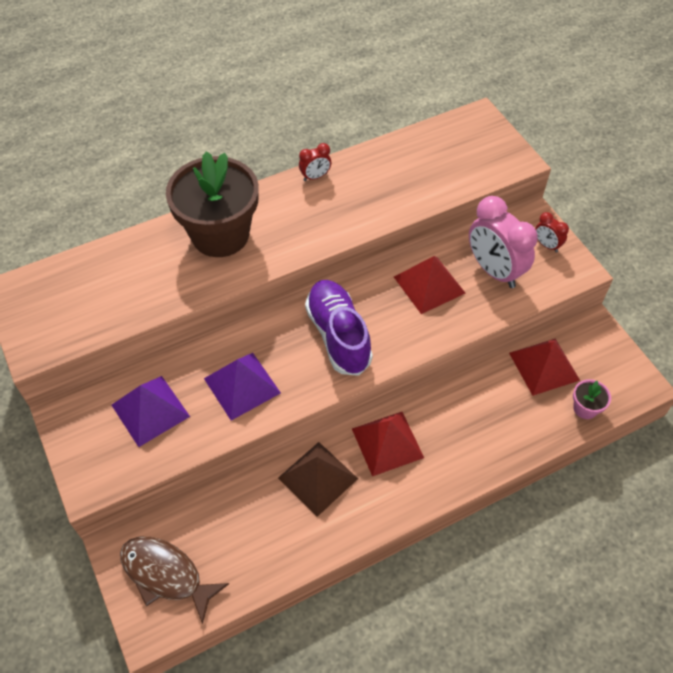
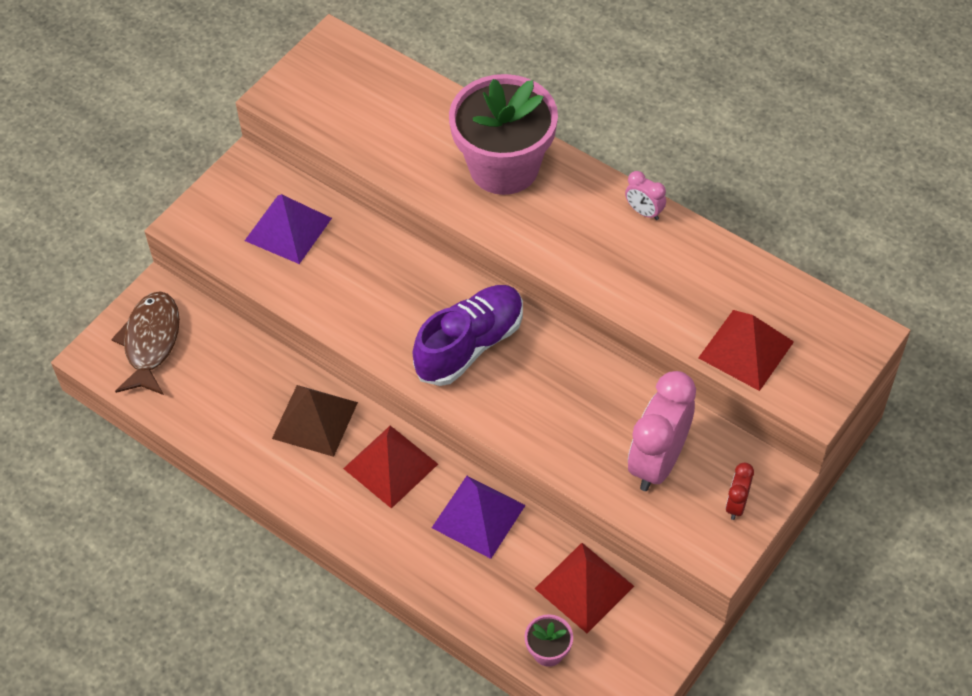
camera: 65 degrees right, 0 degrees up
(220, 234) = (504, 167): brown flower pot -> pink flower pot
(242, 385) = (358, 289): purple pyramid -> purple pyramid (478, 516)
(315, 177) = (644, 212): red clock -> pink clock
(429, 285) = (594, 403): red pyramid -> red pyramid (746, 350)

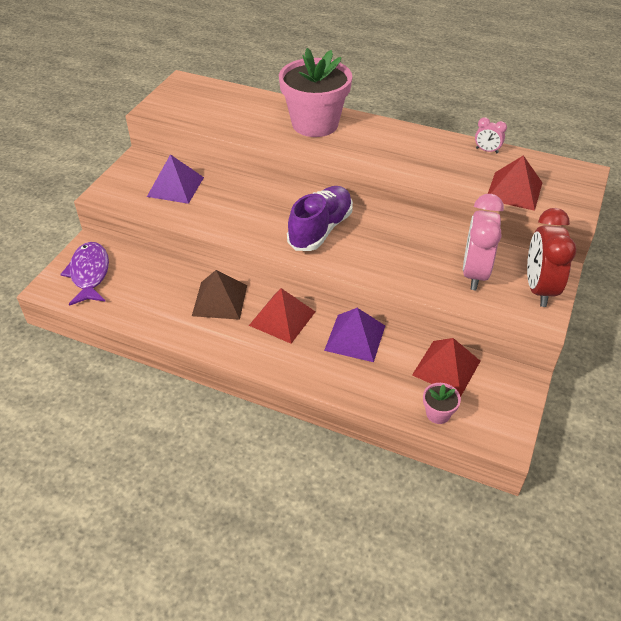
camera: 15 degrees left, 10 degrees down
(151, 342) = (89, 274): brown fish -> purple fish
(644, 212) = (414, 133): pink clock -> pink clock (487, 150)
(736, 505) = (539, 289): red clock -> red clock, size x2.13

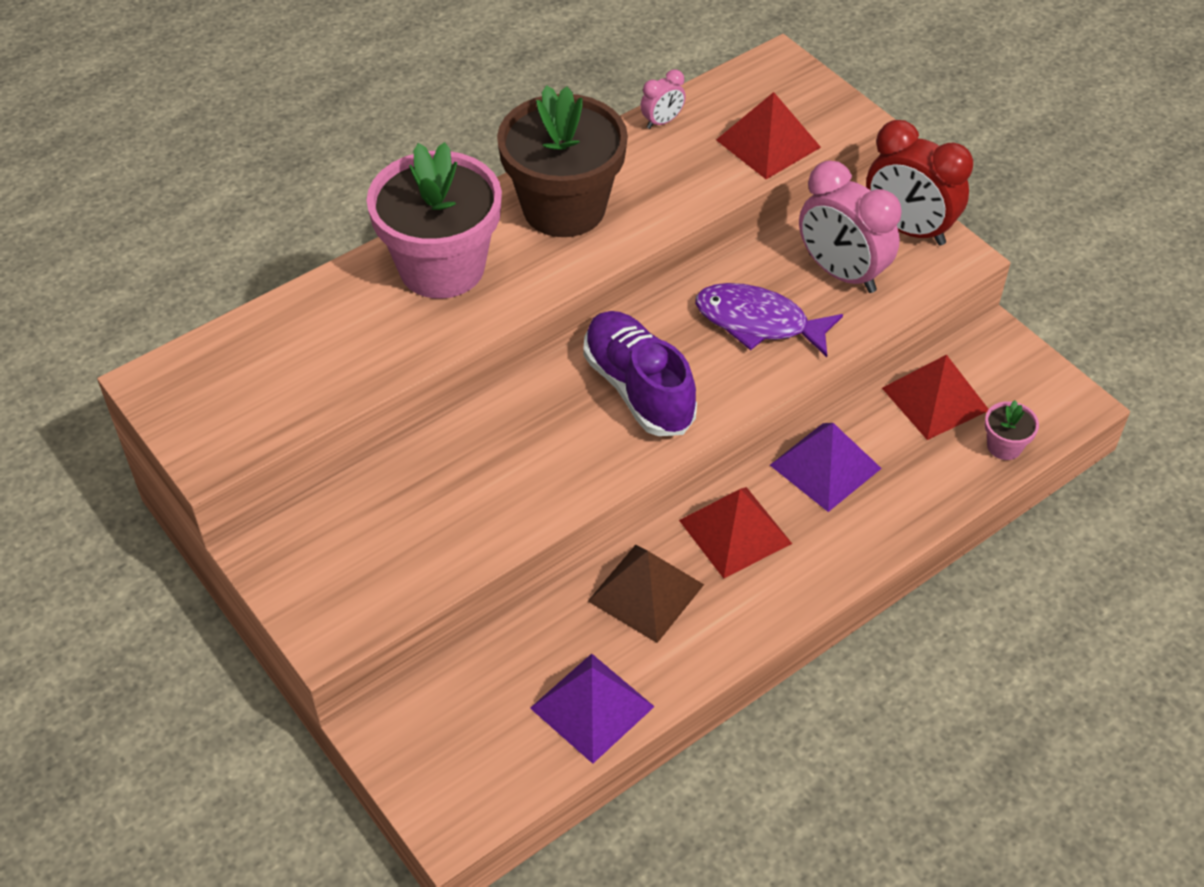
camera: 60 degrees left, 5 degrees up
(89, 274) = (457, 752): purple fish -> purple fish (758, 322)
(175, 186) = (389, 526): purple pyramid -> purple pyramid (592, 707)
(390, 143) = (564, 208): none -> brown flower pot

